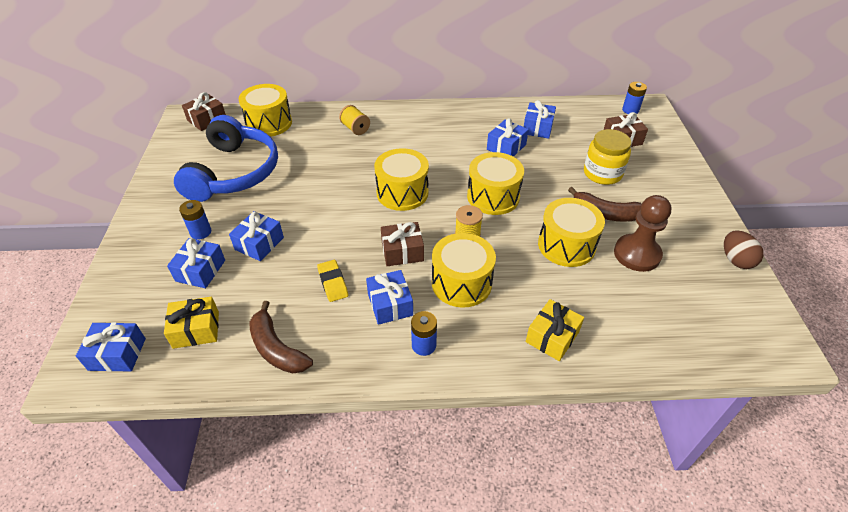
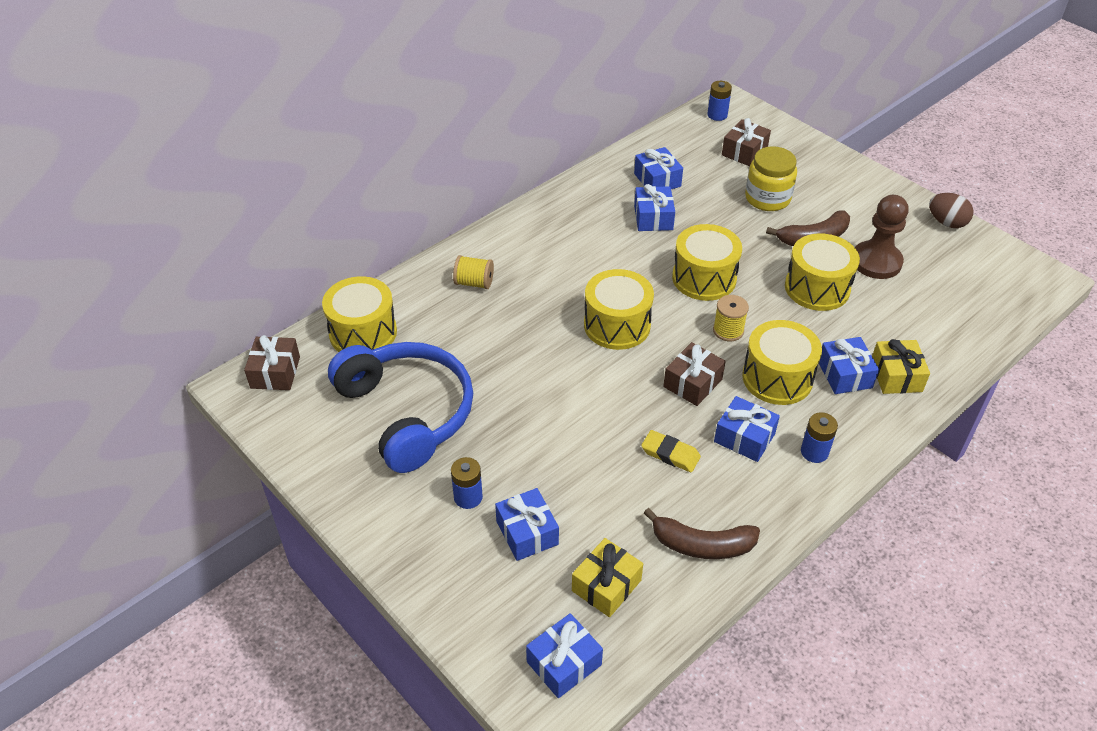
camera: 40 degrees left, 0 degrees up
(259, 243) = (548, 466): blue gift -> blue gift (844, 374)

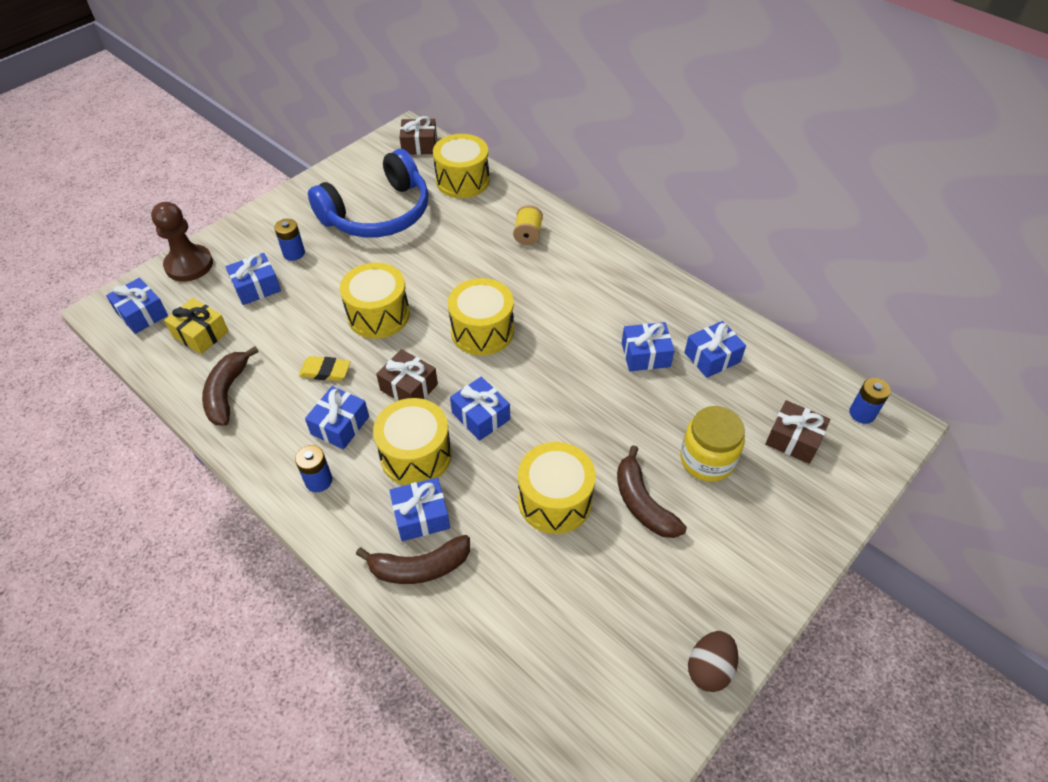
camera: 85 degrees right, 5 degrees up
(670, 454) = (325, 371): yellow eraser -> yellow eraser turned 75 degrees clockwise
(704, 278) = (557, 397): yellow drum -> yellow drum (378, 315)
(728, 330) = (481, 416): yellow spool -> blue gift
(876, 262) = (610, 568): brown pawn -> brown pawn (189, 265)
(896, 376) = (419, 567): yellow gift -> brown banana

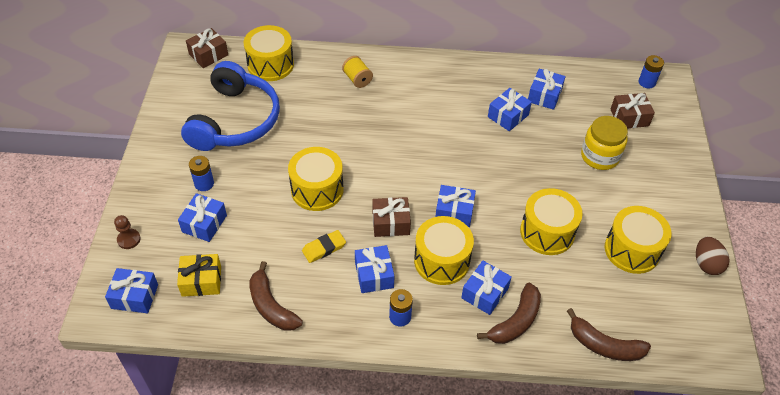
camera: 40 degrees left, 0 degrees up
(189, 265) = (129, 239): brown pawn -> brown pawn, size x0.52
(482, 331) = (397, 159): yellow drum -> yellow drum (632, 250)
(642, 503) = (592, 202): brown banana -> brown banana (604, 345)

